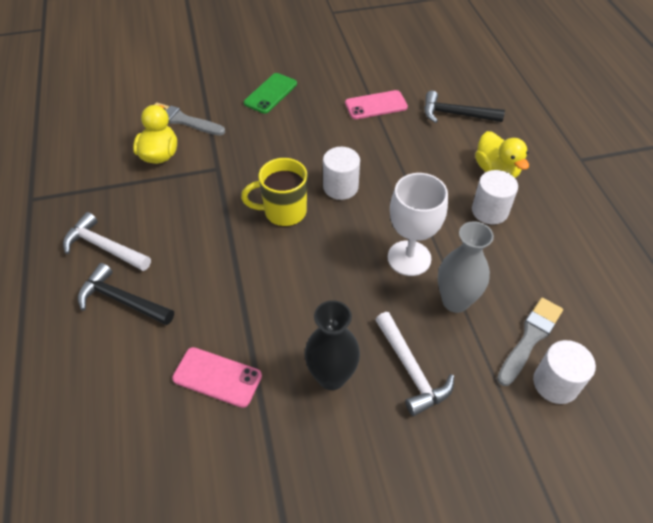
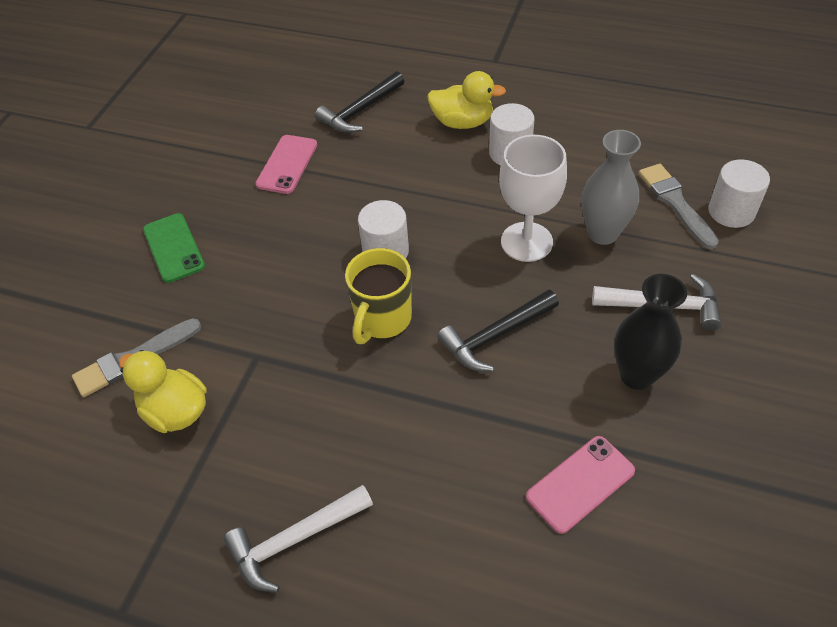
camera: 55 degrees left, 0 degrees up
(122, 300) = (402, 549): black hammer -> black hammer (495, 336)

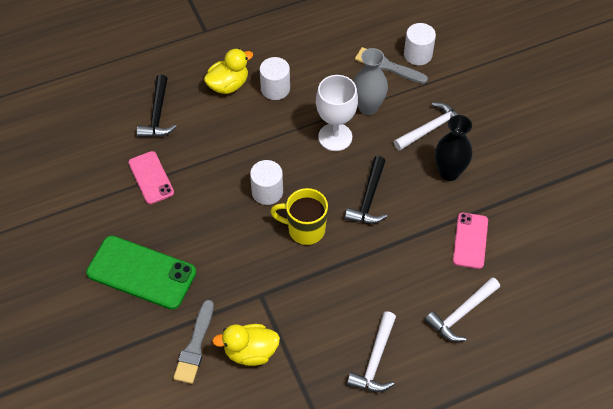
camera: 45 degrees left, 5 degrees up
(173, 248) = (141, 272): green phone -> green phone, size x1.65
(382, 319) = (305, 229): yellow mug -> yellow mug turned 120 degrees clockwise
(467, 574) = (461, 314): none -> white hammer

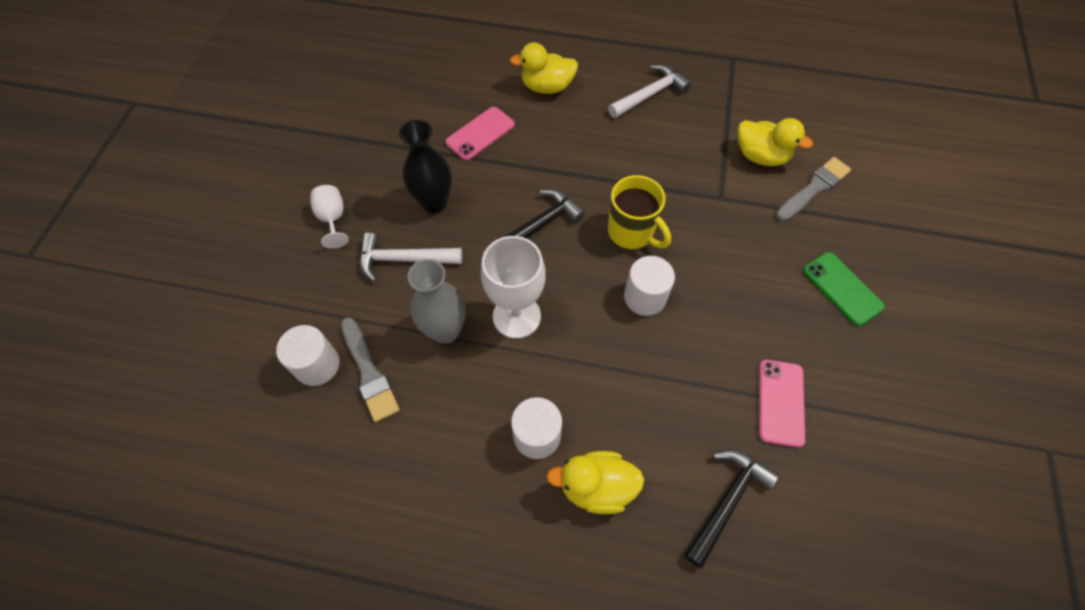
camera: 145 degrees left, 5 degrees up
(141, 272) = (842, 288): green phone -> green phone, size x0.60
(461, 314) = (547, 87): white hammer -> yellow duck
(498, 126) = (333, 219): none -> white goblet

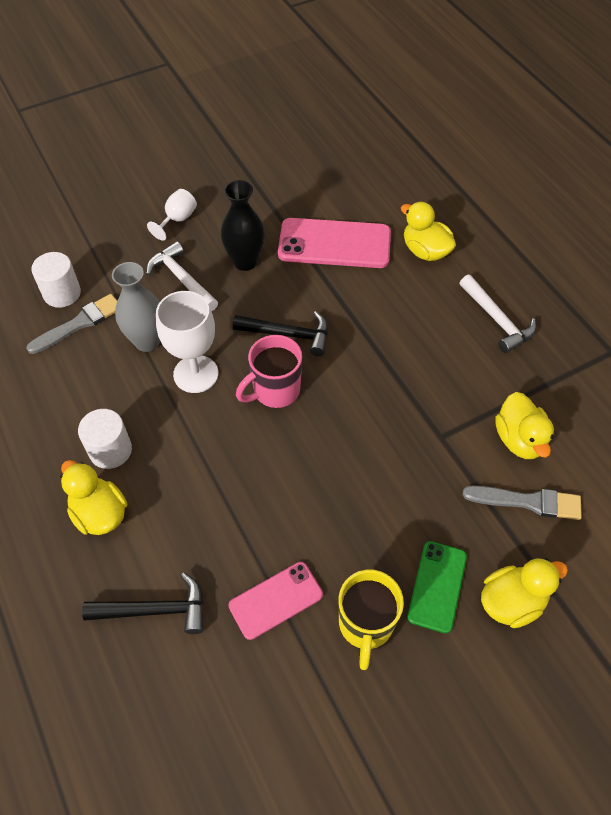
camera: 50 degrees right, 5 degrees down
(369, 373) = (79, 323): grey brush -> grey brush turned 150 degrees counterclockwise
(480, 133) = (334, 244): pink phone -> pink phone, size x1.65
(586, 271) = (275, 391): none -> pink mug
(632, 233) = (340, 397): yellow mug -> yellow mug (365, 625)
(645, 297) = (288, 443): white cylinder -> none
(650, 94) = (497, 320): white hammer -> white hammer turned 45 degrees clockwise
(884, 254) = (511, 601): none -> yellow duck

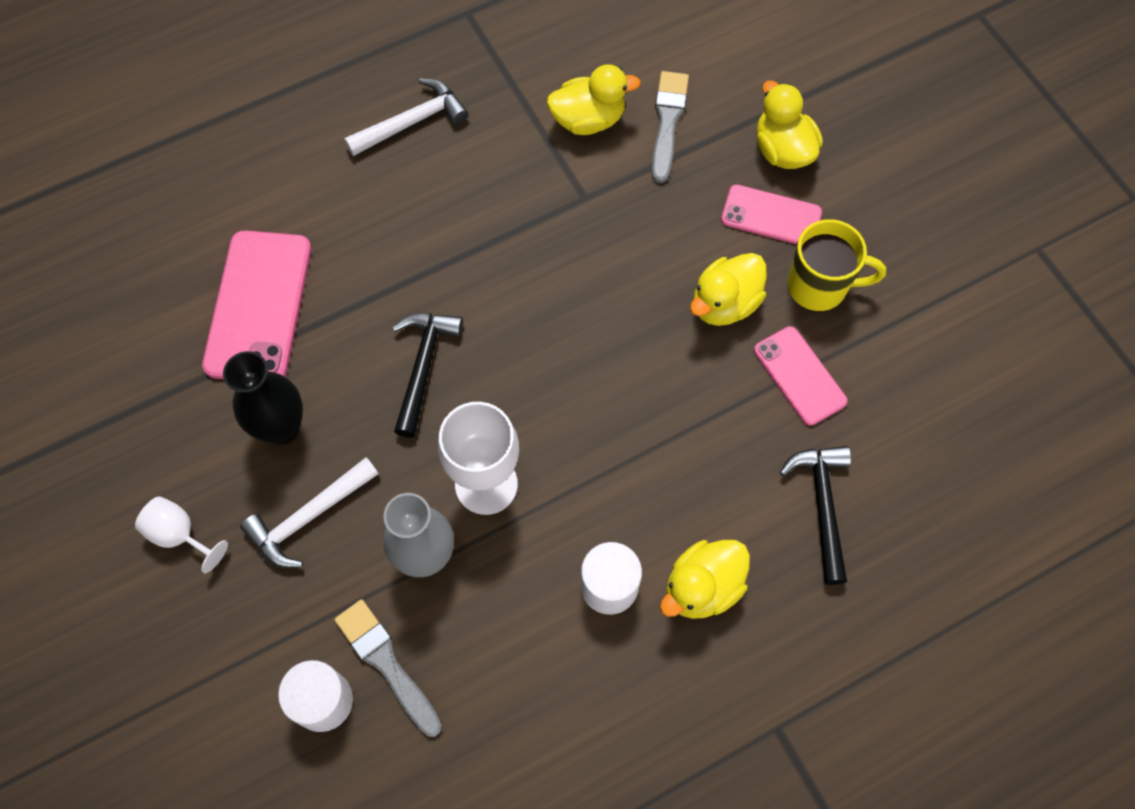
camera: 90 degrees left, 10 degrees up
(275, 391) = (516, 382): pink mug -> none
(425, 251) = (285, 192): yellow duck -> yellow duck (724, 304)
(437, 586) = (771, 216): green phone -> pink phone

